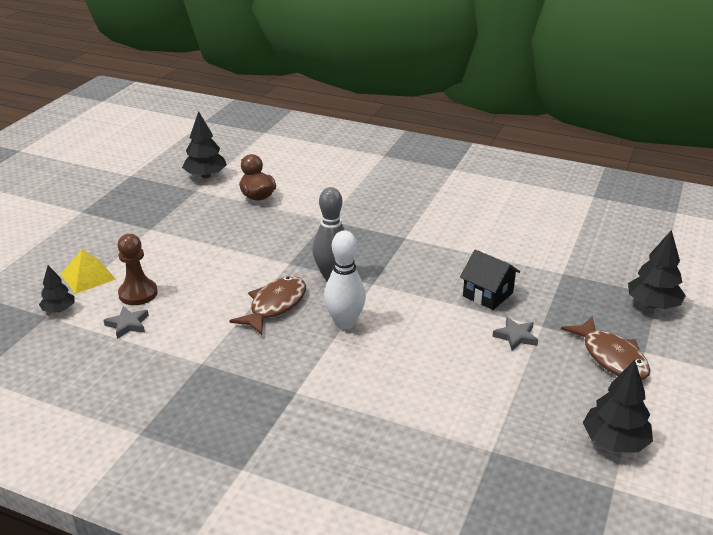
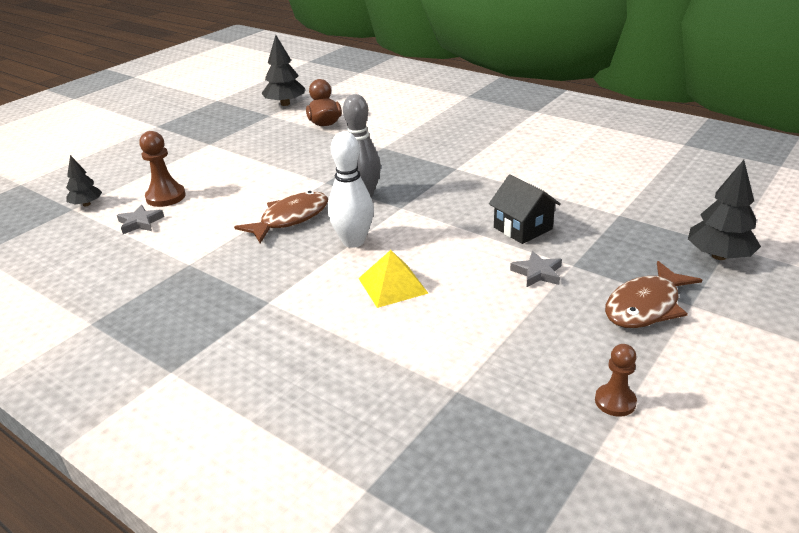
camera: 15 degrees right, 0 degrees up
(88, 276) = (129, 179): yellow pyramid -> yellow pyramid (392, 285)
(611, 357) = (645, 306): brown fish -> brown fish turned 60 degrees clockwise
(614, 442) = (615, 401): black tree -> brown pawn

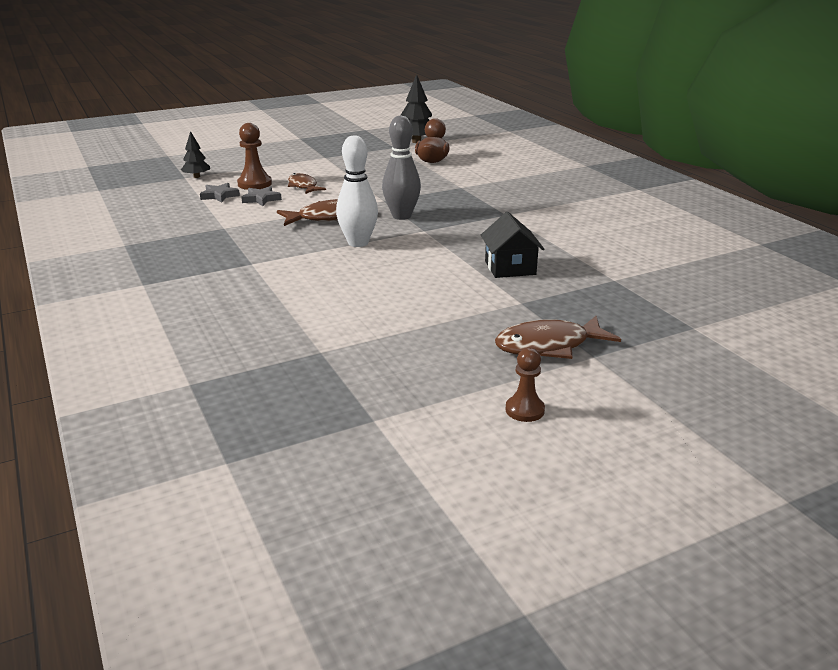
camera: 25 degrees right, 5 degrees down
(223, 186) = (303, 186): none -> brown fish
(392, 285) = (353, 277): yellow pyramid -> none
(537, 273) = (482, 299): grey star -> grey star (261, 199)
(615, 401) = (435, 395): brown pawn -> brown pawn (524, 410)
(718, 256) = (672, 331): black tree -> none

